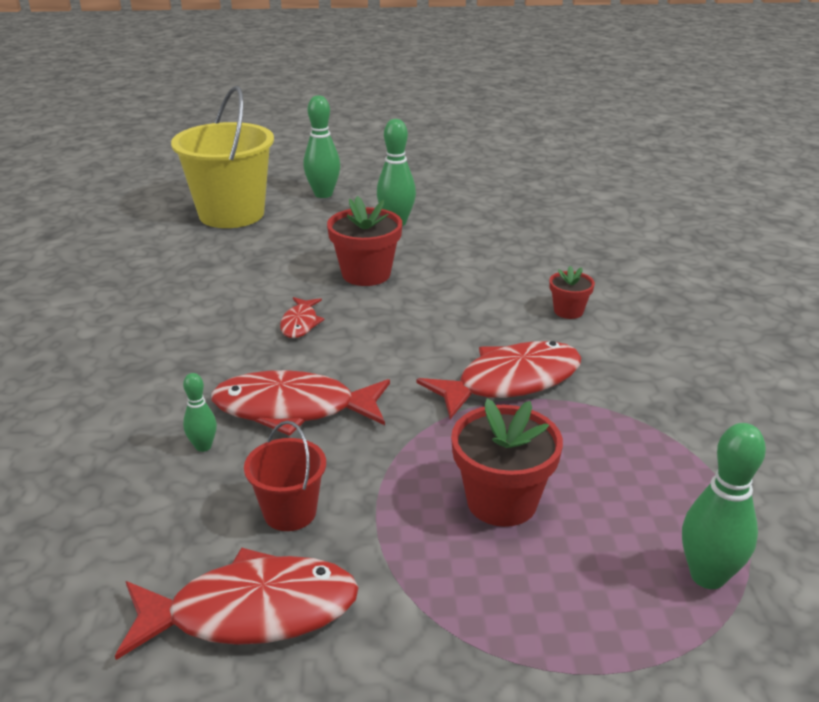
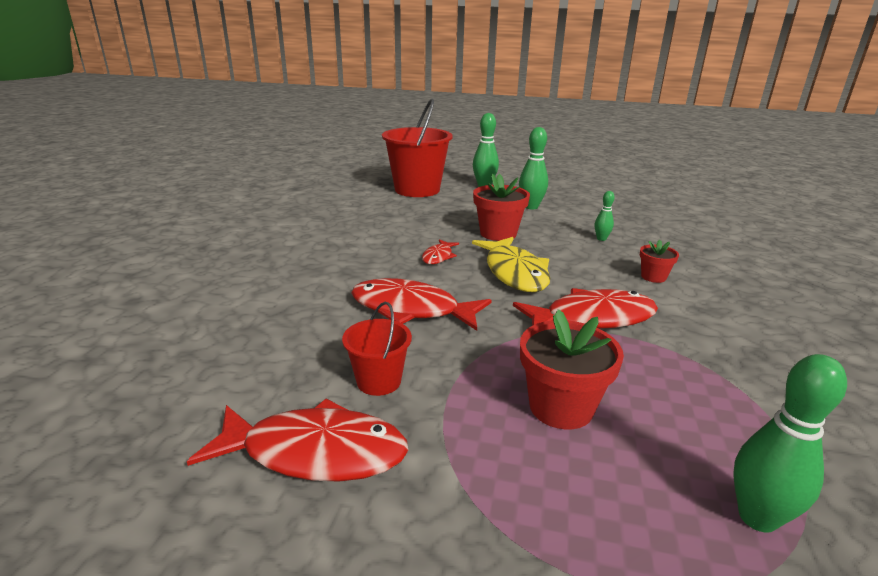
camera: 15 degrees right, 5 degrees down
(203, 446) = (334, 323): green bowling pin -> green bowling pin (601, 239)
(231, 214) = (417, 190): yellow bucket -> red bucket
(404, 332) = (514, 273): none -> yellow fish

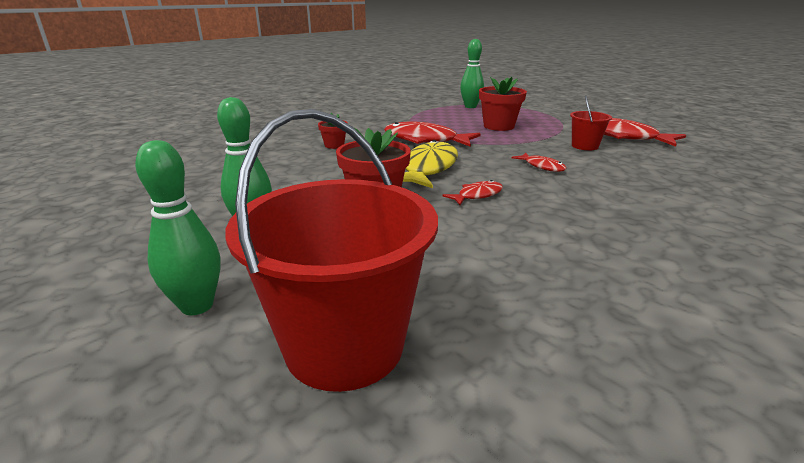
camera: 145 degrees left, 0 degrees up
(411, 309) = (542, 166): red fish -> red fish, size x0.50
(601, 239) = (292, 172): green bowling pin -> none

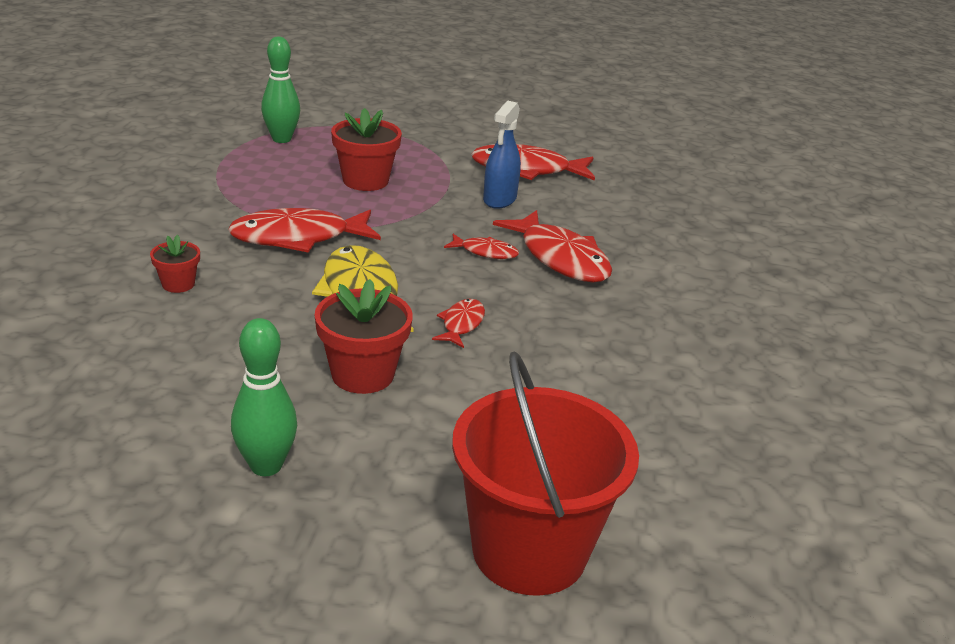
camera: 40 degrees left, 5 degrees up
(197, 306) = (350, 581): green bowling pin -> none
(584, 146) = (499, 199): red bucket -> blue spray bottle
(601, 180) = (560, 258): none -> red fish

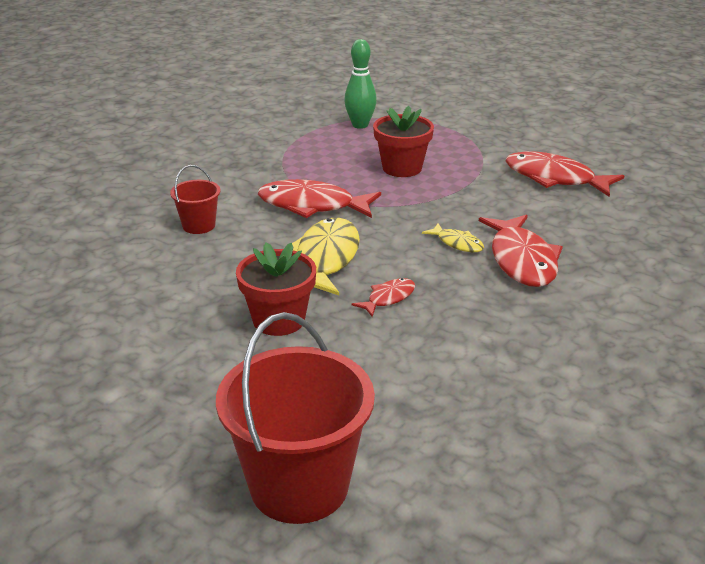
camera: 30 degrees right, 0 degrees up
(178, 284) = (199, 225): red flower pot -> red bucket
(266, 466) = (159, 369): green bowling pin -> none
(485, 252) = (457, 243): red fish -> yellow fish
(499, 199) = (507, 201): blue spray bottle -> none

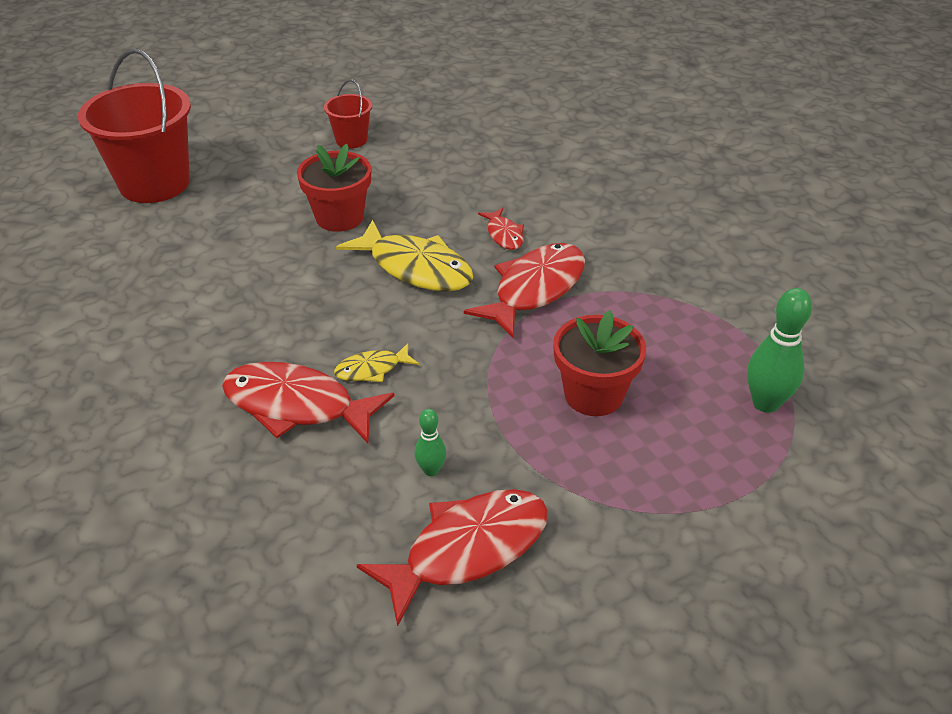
camera: 115 degrees right, 10 degrees up
(199, 225) = (539, 209): red bucket -> red bucket (351, 140)
(388, 298) = (316, 285): red fish -> red fish (504, 235)
(517, 201) = (431, 470): none -> green bowling pin

